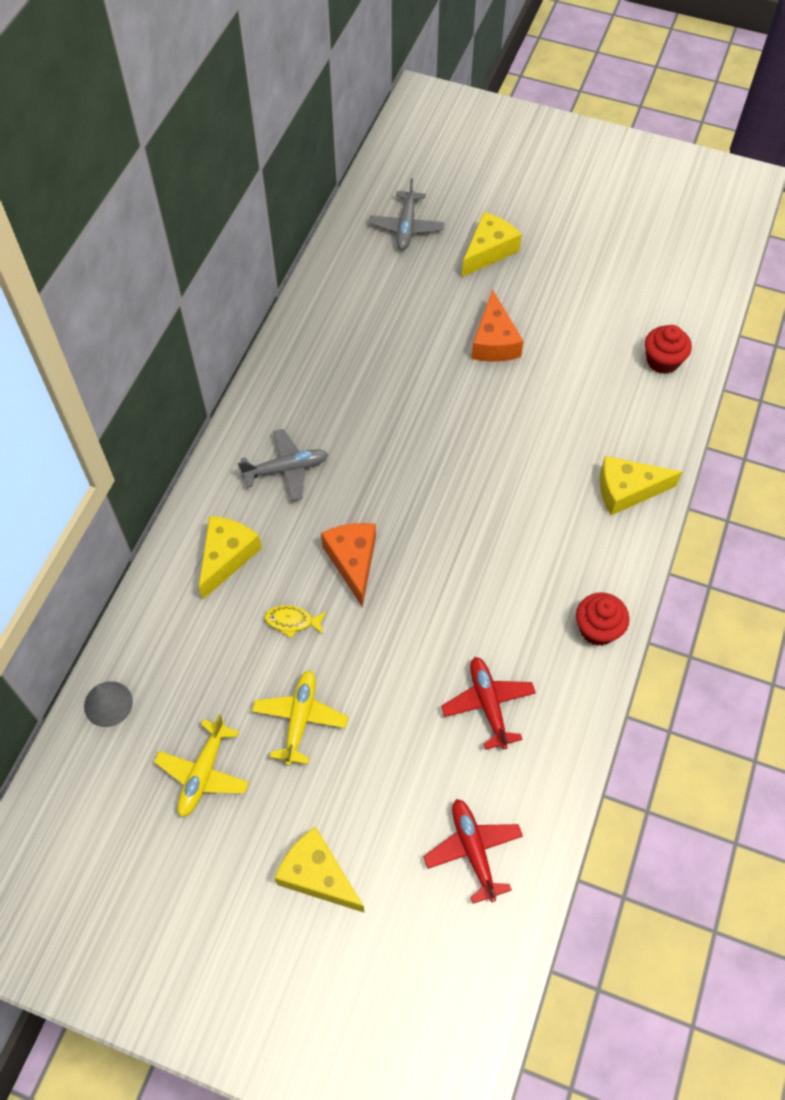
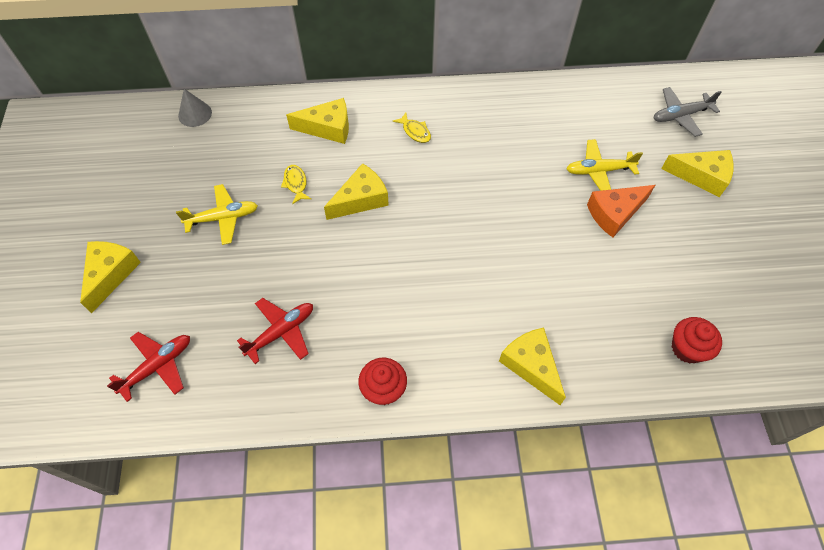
camera: 65 degrees right, 0 degrees up
(203, 773) = (164, 181): yellow plane -> yellow plane (598, 171)
(286, 469) = (415, 131): grey plane -> yellow fish
(353, 561) = (361, 199): orange cheese -> yellow cheese

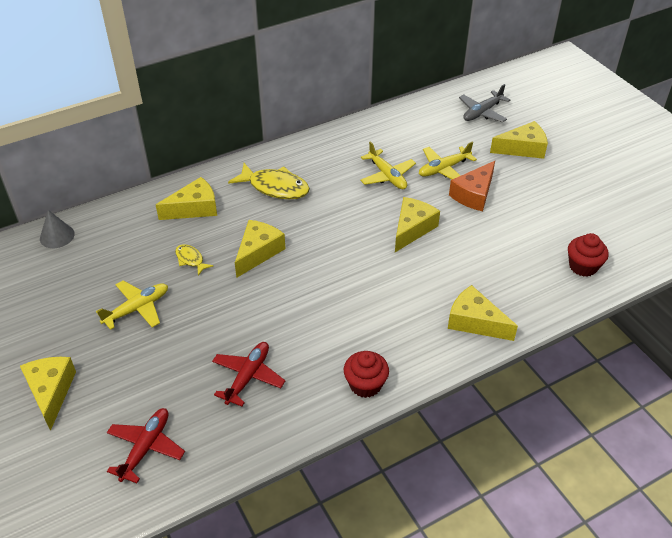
camera: 25 degrees left, 15 degrees down
(415, 131) = (275, 187): yellow fish -> yellow fish, size x1.93
(526, 230) = (412, 229): none -> yellow cheese
(534, 158) = (387, 176): none -> yellow plane

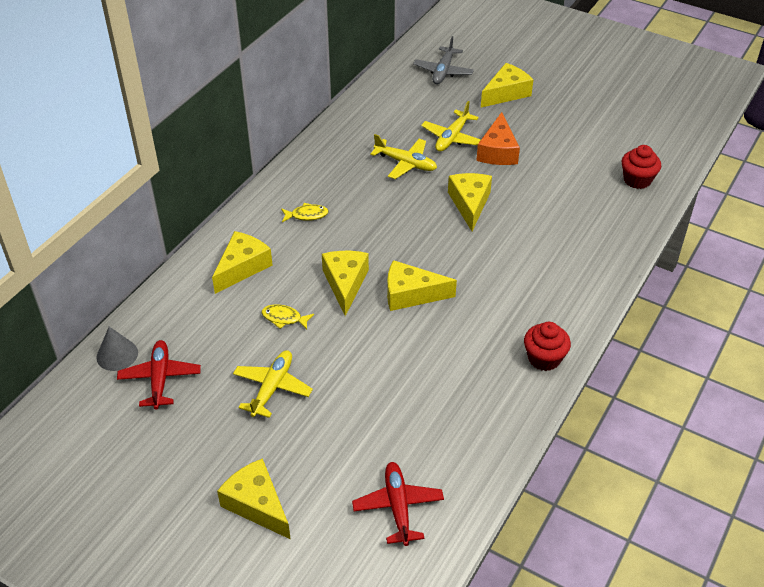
camera: 30 degrees left, 0 degrees up
(248, 376) = (436, 400): red plane -> red plane (160, 378)
(275, 187) = (307, 215): yellow fish -> yellow fish, size x0.52
(475, 322) = (589, 264): yellow cheese -> yellow cheese (411, 294)

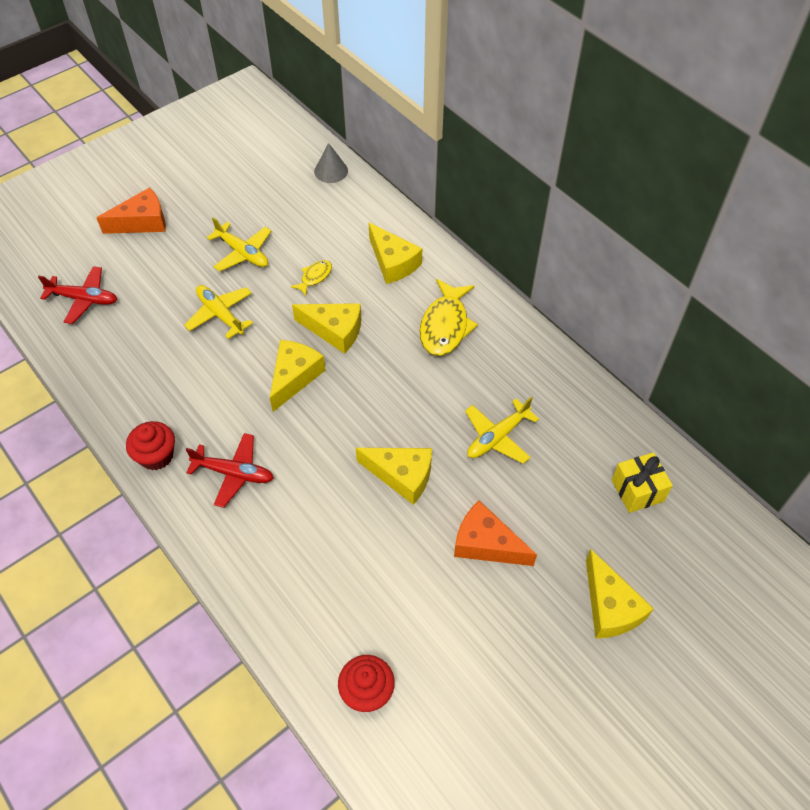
camera: 110 degrees right, 10 degrees up
(160, 378) = (292, 191): red plane -> red plane (234, 473)
(257, 504) = (142, 222): yellow cheese -> orange cheese
(307, 215) = (445, 326): yellow fish -> yellow fish, size x1.93
(413, 94) = (637, 490): none -> yellow gift
(443, 71) = (682, 545): grey plane -> none
(452, 138) = (530, 502): yellow plane -> yellow plane (220, 314)

